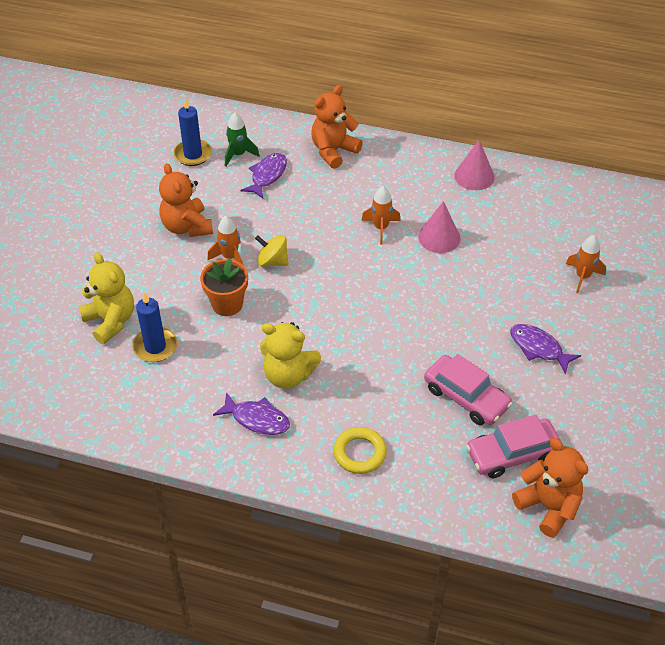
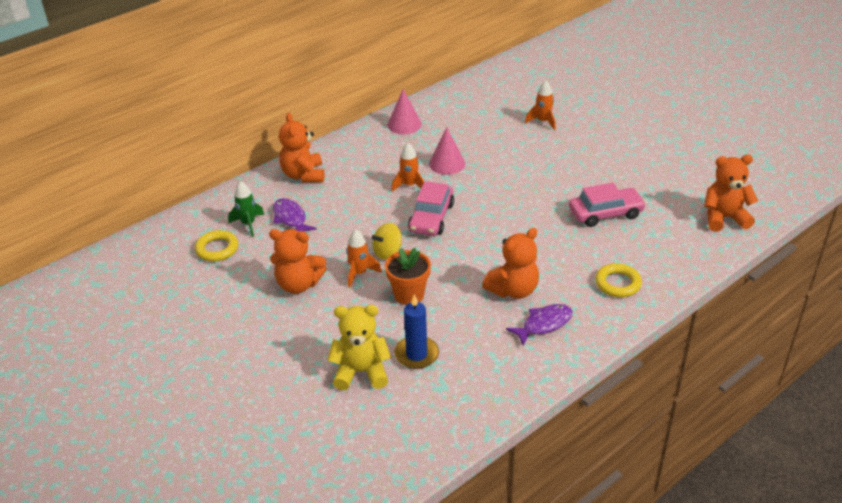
camera: 55 degrees left, 10 degrees down
(193, 154) = (217, 249): blue candle -> yellow ring
(288, 375) = (513, 290): yellow teddy bear -> orange teddy bear
(512, 454) = (670, 214): pink car -> pink car (431, 217)
(538, 348) = (588, 165): purple fish -> none

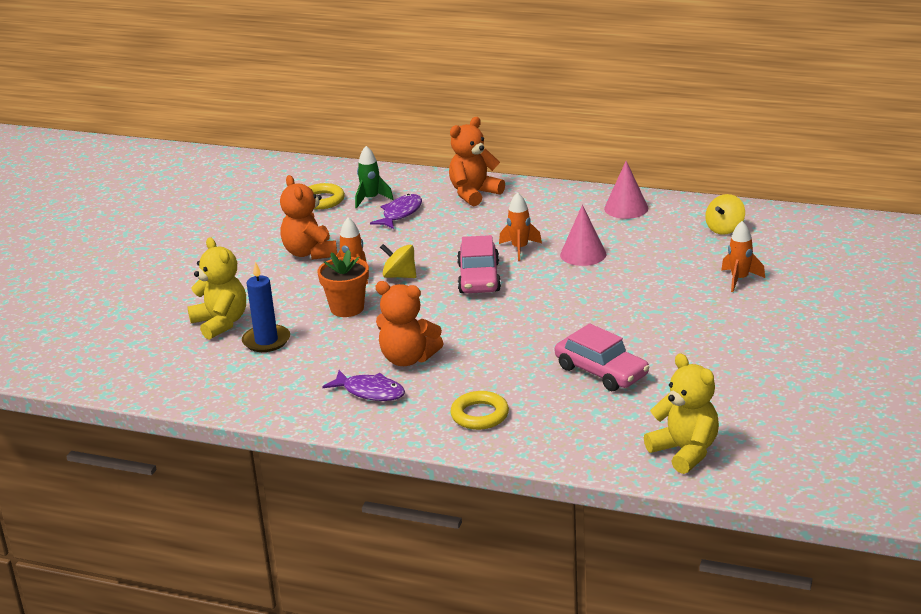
camera: 60 degrees right, 10 degrees down
(431, 217) = (479, 278): pink car -> pink car turned 75 degrees counterclockwise
(475, 102) = (724, 229): none -> yellow spinning top
(724, 218) = (685, 451): orange teddy bear -> yellow teddy bear

